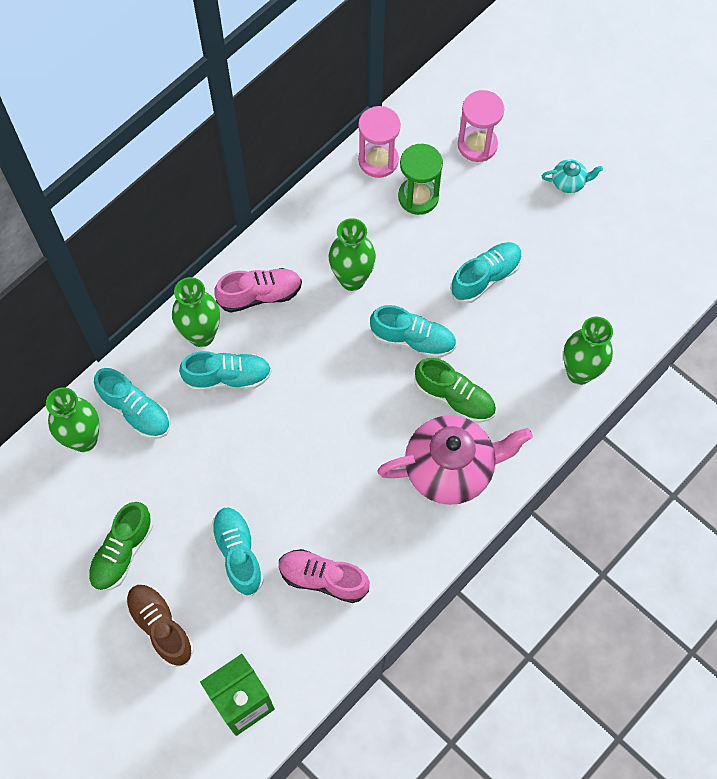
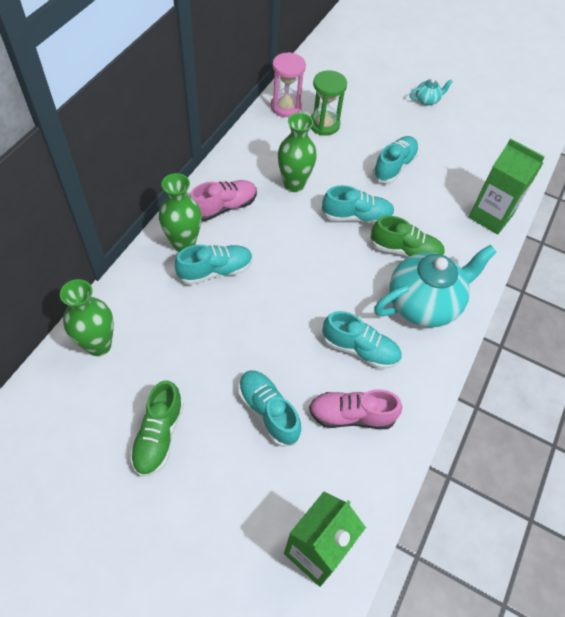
camera: 20 degrees left, 10 degrees down
(135, 411) = (141, 312): turquoise shoe -> turquoise shoe (360, 349)
(161, 627) = (214, 497): brown shoe -> none
(450, 469) = (423, 303): pink teapot -> turquoise teapot
(477, 145) = (353, 88): pink hourglass -> none
(579, 372) = (490, 216): green vase -> green carton

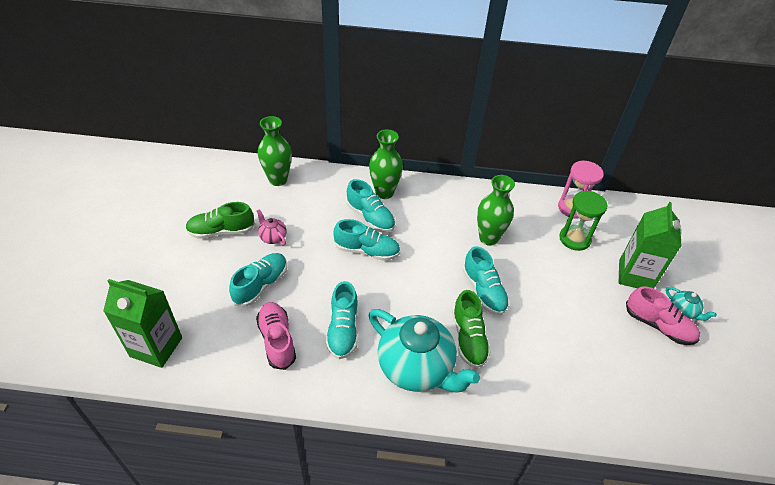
camera: 70 degrees right, 10 degrees down
(198, 379) = (272, 237): none -> pink teapot
(224, 207) = (433, 203): pink shoe -> pink shoe (658, 326)
(394, 166) = (566, 305): turquoise shoe -> turquoise shoe (367, 251)
(490, 216) = (565, 407): green carton -> green carton (635, 275)

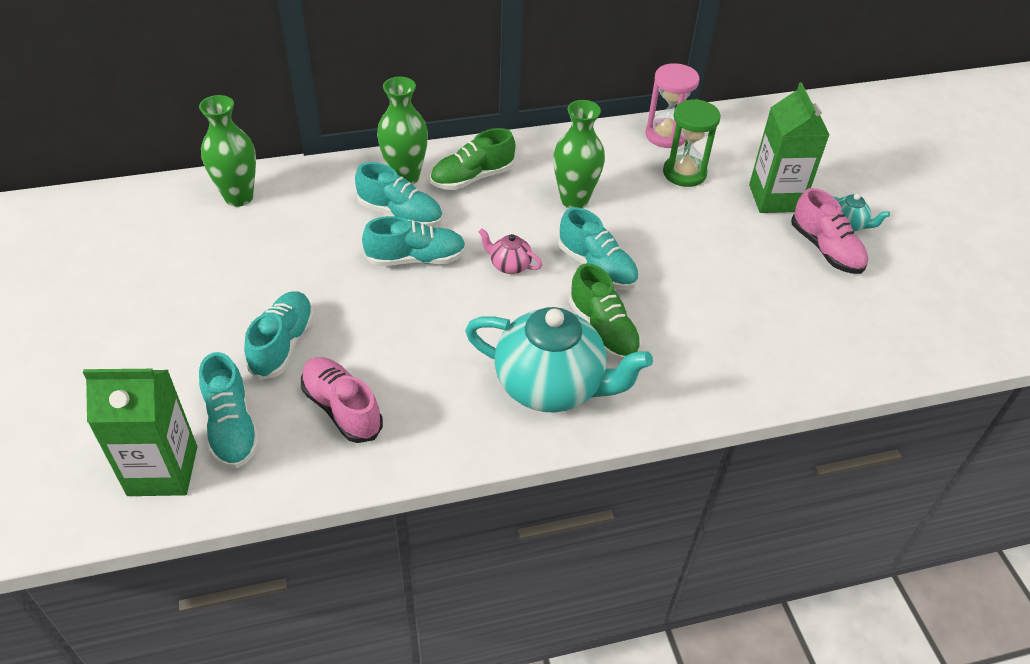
camera: 20 degrees left, 0 degrees up
(221, 231) = (185, 289): green shoe -> green shoe (472, 178)
(272, 237) = (269, 277): pink teapot -> pink teapot (509, 265)
(343, 330) = (430, 368): turquoise shoe -> turquoise shoe (232, 427)
(658, 326) = (825, 249): pink shoe -> pink shoe turned 45 degrees clockwise

